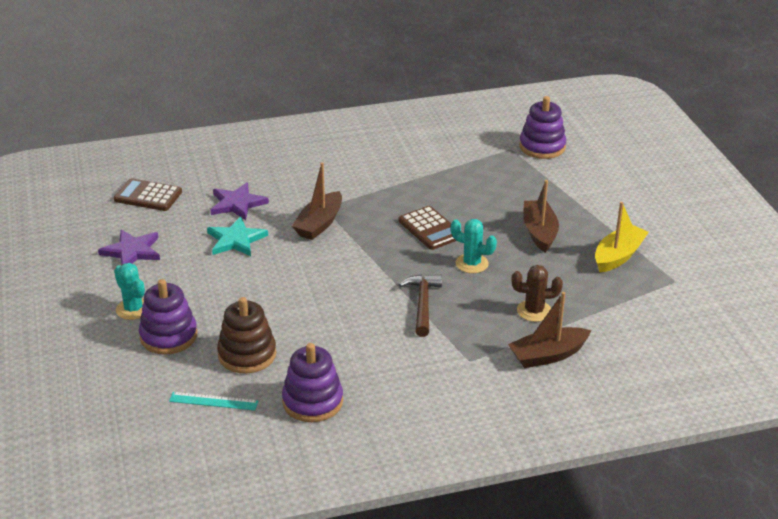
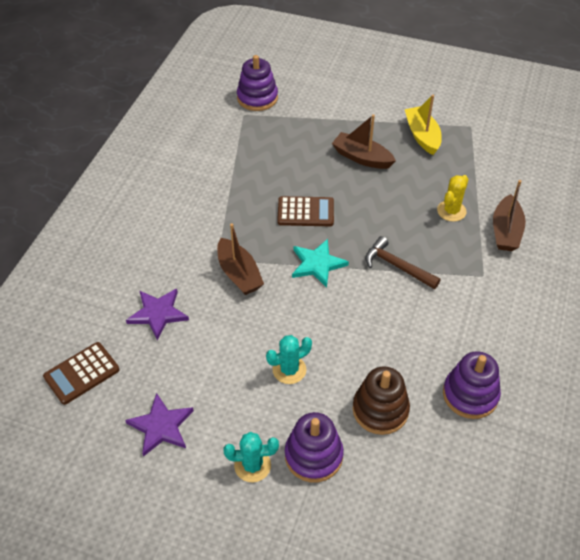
camera: 55 degrees left, 15 degrees up
(213, 401) = (426, 463): turquoise ruler -> none
(236, 240) = (212, 340): turquoise star -> turquoise star (317, 264)
(472, 263) = (369, 213): turquoise cactus -> turquoise cactus (289, 370)
(534, 311) = (451, 211): brown cactus -> yellow cactus

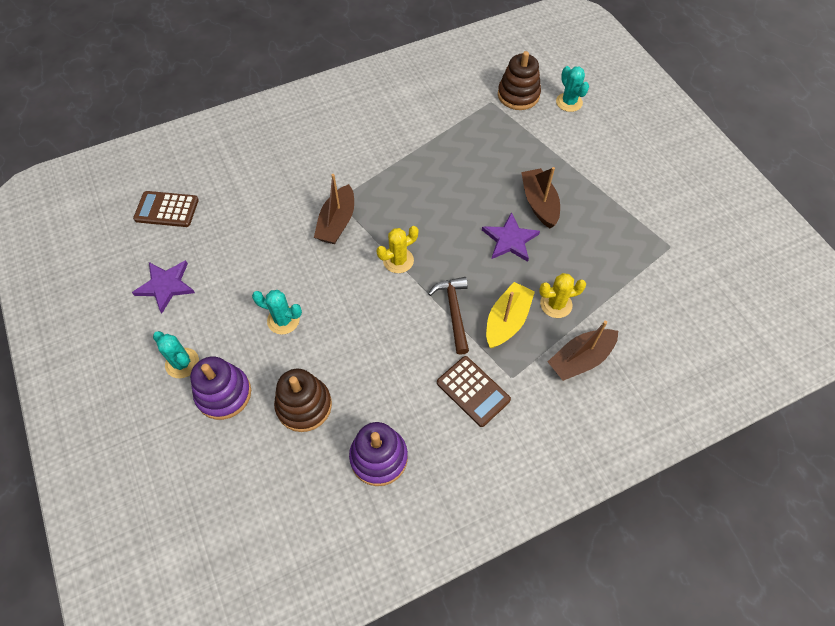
camera: 45 degrees right, 10 degrees up
(158, 314) = (254, 207): purple star -> purple star (510, 240)
(257, 98) = (518, 95): purple stacking toy -> brown stacking toy
(298, 80) = (569, 102): none -> turquoise cactus
(305, 212) = (440, 213): brown calculator -> brown calculator (473, 391)
(317, 264) = (398, 260): turquoise star -> yellow cactus
(422, 136) = (614, 223): yellow boat -> yellow boat (507, 321)

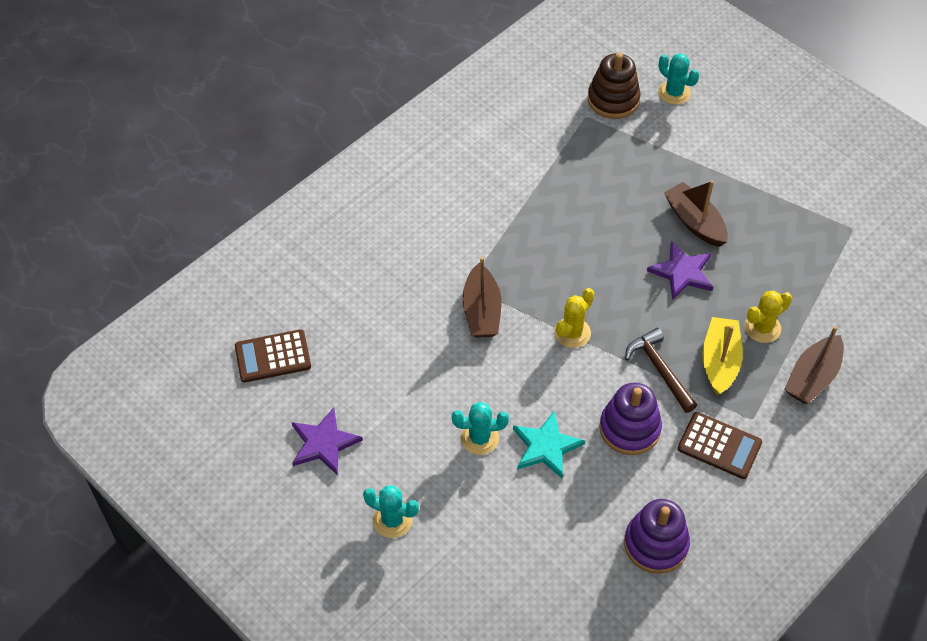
camera: 20 degrees left, 5 degrees down
(224, 394) = (457, 536): purple stacking toy -> purple stacking toy (629, 428)
(304, 405) = (551, 519): brown stacking toy -> none
(331, 344) = (546, 447): none -> turquoise star

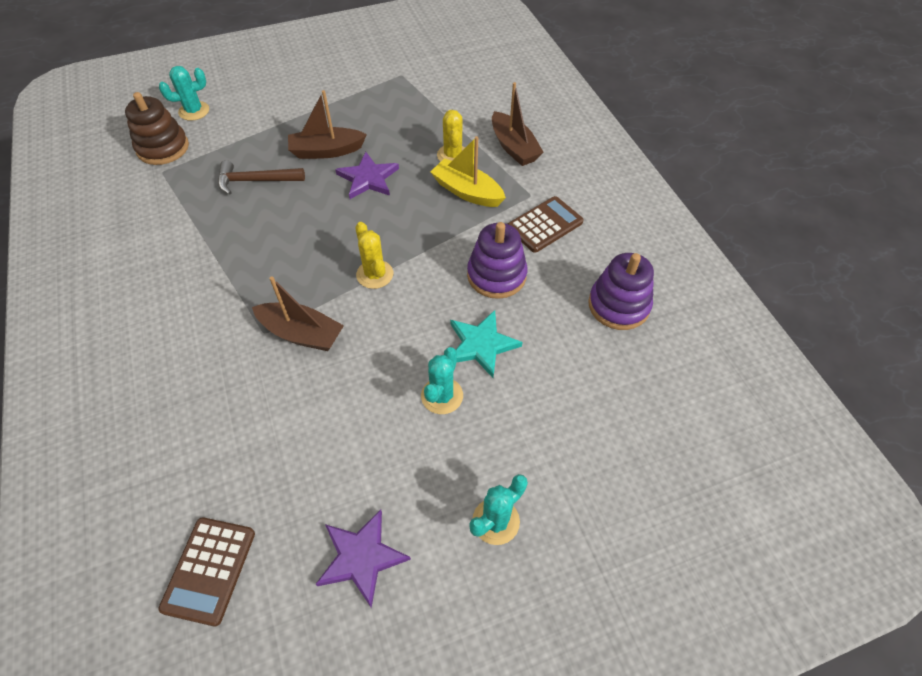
camera: 65 degrees left, 0 degrees up
(660, 370) = (451, 231): brown hammer -> brown hammer (256, 181)

